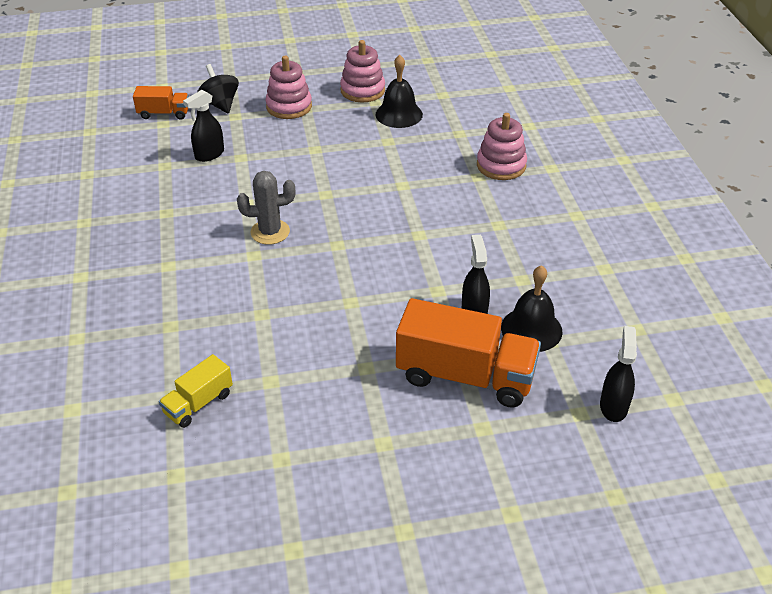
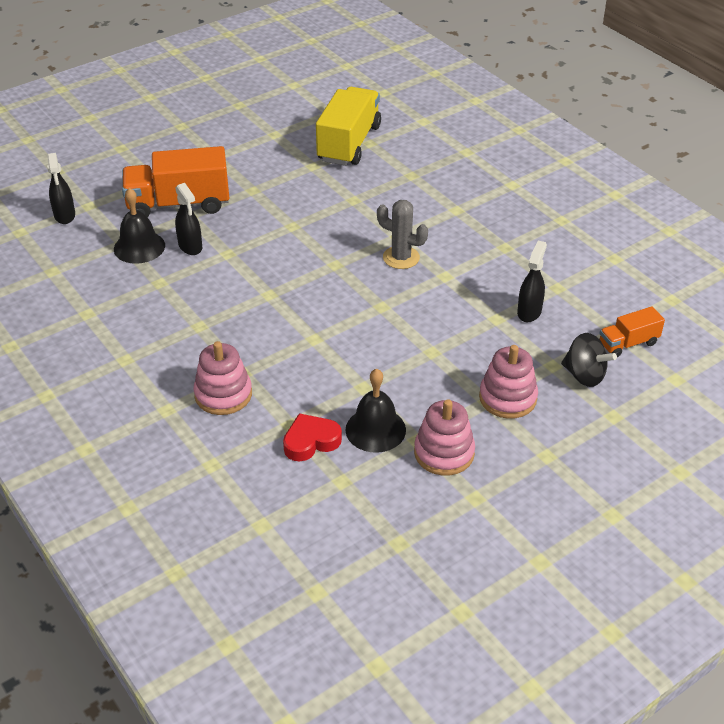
camera: 155 degrees right, 0 degrees up
(198, 403) = (349, 143): yellow truck -> yellow truck, size x1.94
(270, 232) = (401, 258): grey cactus -> grey cactus turned 60 degrees clockwise
(450, 120) = (311, 441): none -> red heart

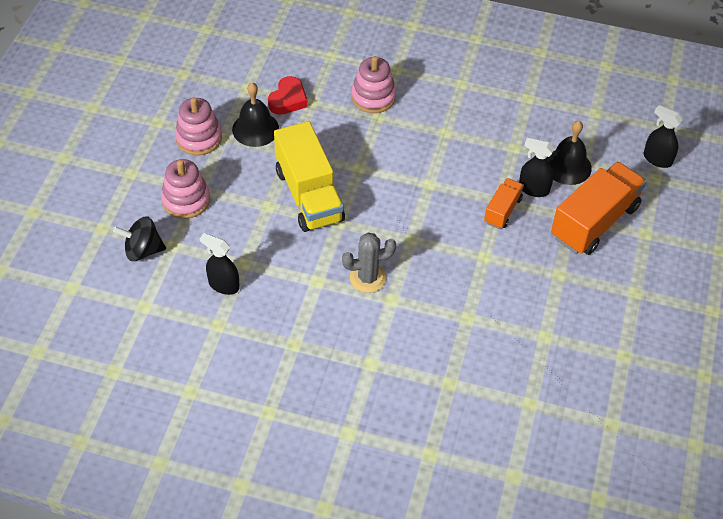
camera: 140 degrees right, 10 degrees up
(349, 143) = (546, 389): yellow truck -> yellow truck (309, 195)
(529, 312) = (223, 285): black spray bottle -> black spray bottle turned 135 degrees clockwise
(628, 343) = (126, 300): orange truck -> orange truck (502, 210)

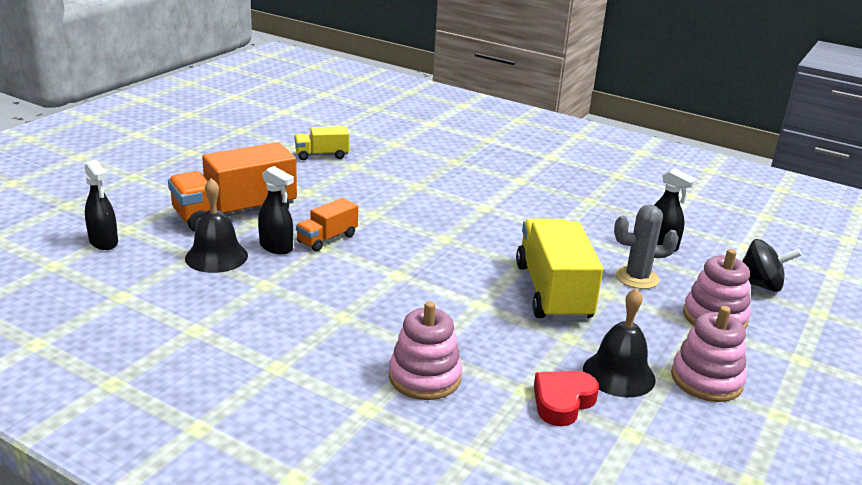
camera: 165 degrees left, 25 degrees down
(368, 278) = (504, 223): grey cactus -> grey cactus (637, 278)
(588, 348) = (321, 155): none -> yellow truck

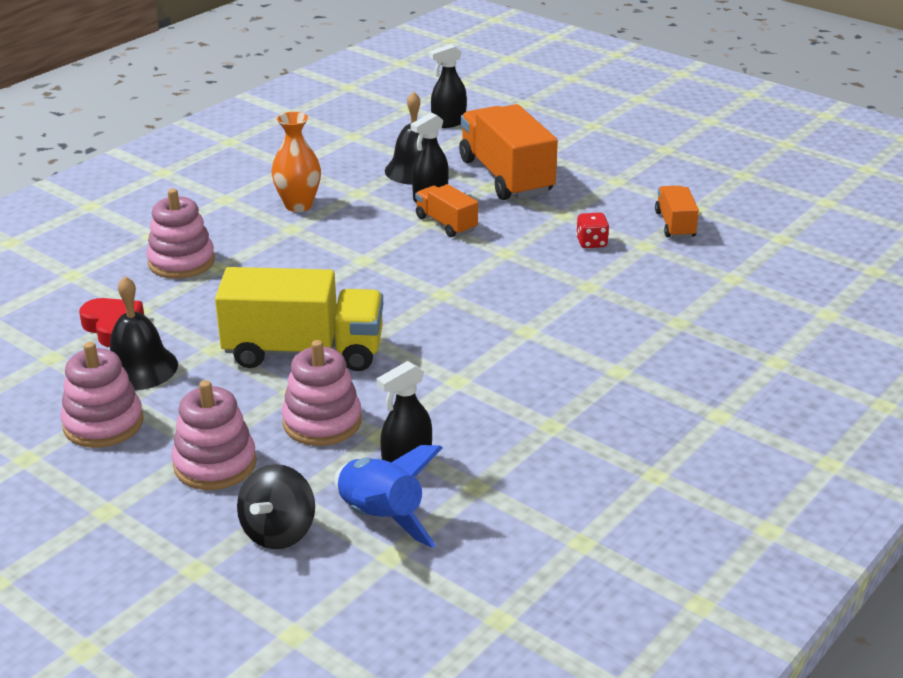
camera: 100 degrees right, 5 degrees up
(293, 316) = (298, 205): none -> orange vase
(321, 155) = (675, 225): yellow truck -> orange truck
(353, 183) = (591, 243): none -> red dice
(637, 278) = (322, 422): grey cactus -> pink stacking toy
(718, 251) = (381, 518): none -> blue rocket

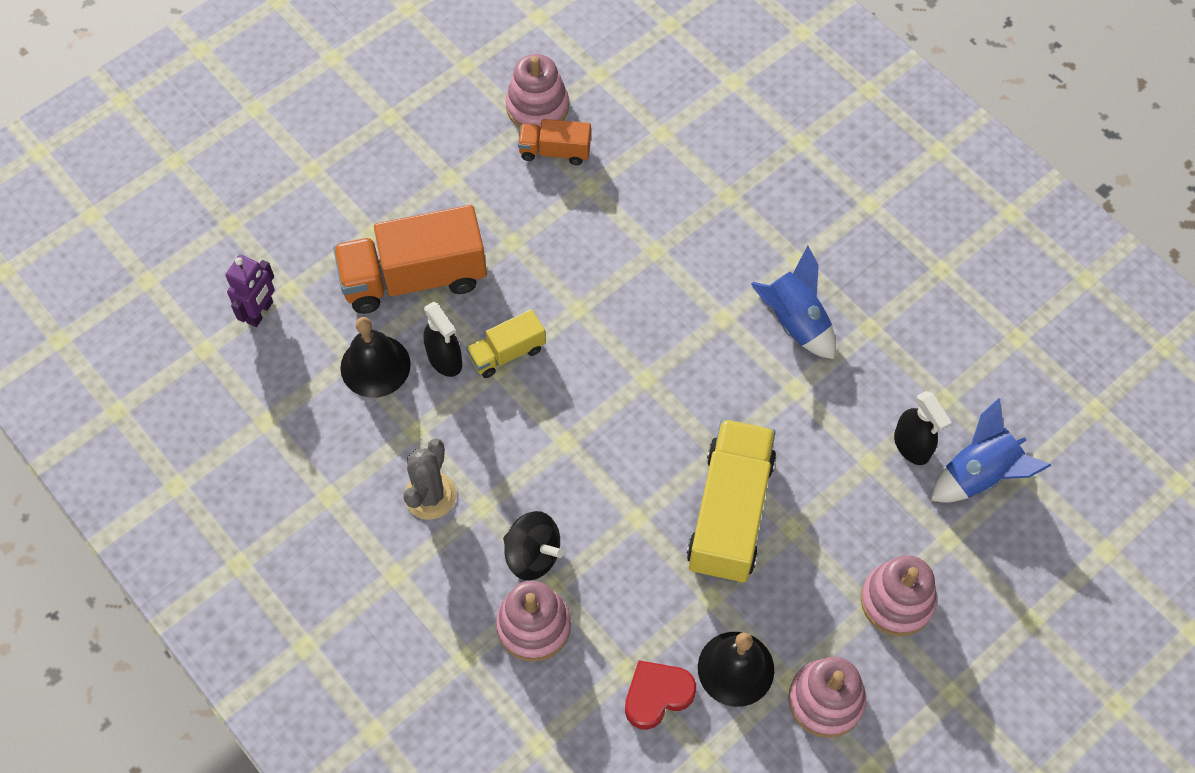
camera: 80 degrees left, 30 degrees up
(278, 532) = (991, 553): black spinning top -> black spinning top (533, 555)
(298, 205) = (430, 496): orange vase -> grey cactus
(322, 422) = (844, 507): pink stacking toy -> pink stacking toy (537, 107)
(446, 224) = (507, 353): orange truck -> yellow truck
(448, 122) = (260, 312): black spray bottle -> purple robot
(539, 374) = (794, 321): none -> blue rocket
(591, 243) = (575, 230): red dice -> none

